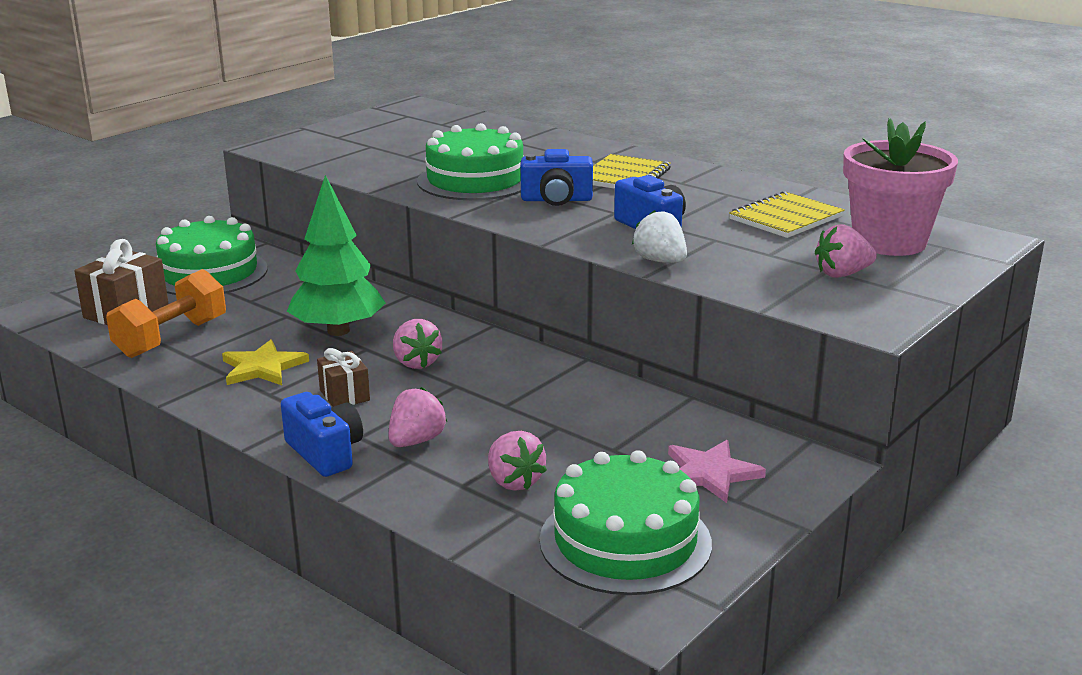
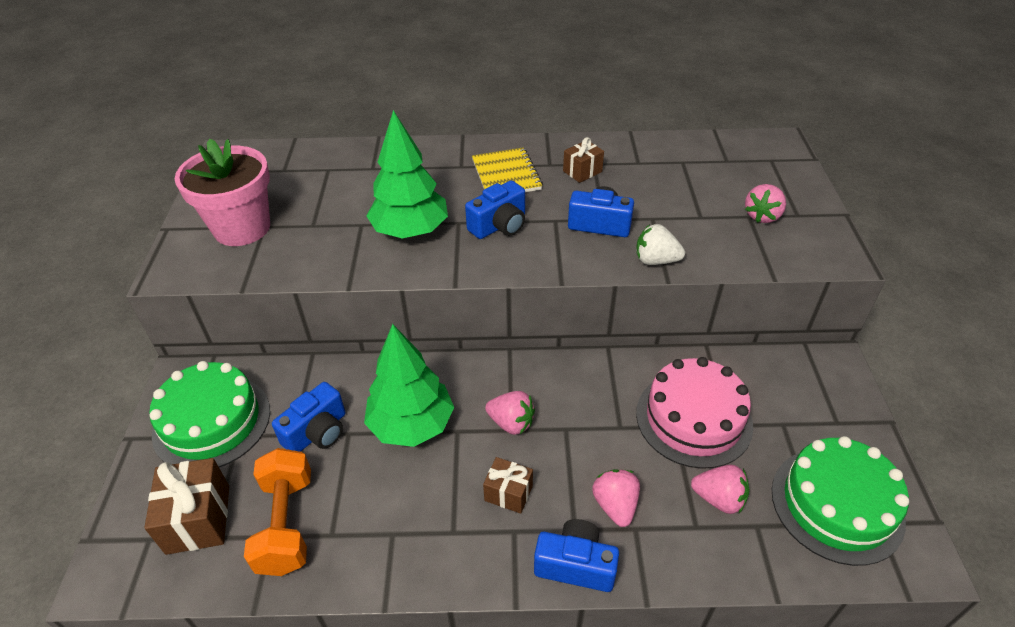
camera: 40 degrees left, 20 degrees up
(262, 367) = (408, 506): yellow star -> none
(267, 306) = (317, 432): none -> blue camera
(475, 180) = (410, 231): green cake -> green tree
(584, 431) = (693, 418): none -> pink cake
(704, 195) = (582, 171): none -> brown gift
(710, 473) = (799, 408): pink star -> none
(786, 218) = (659, 173): yellow notebook -> none
(889, 242) = (741, 169): pink flower pot -> pink flower pot (242, 228)

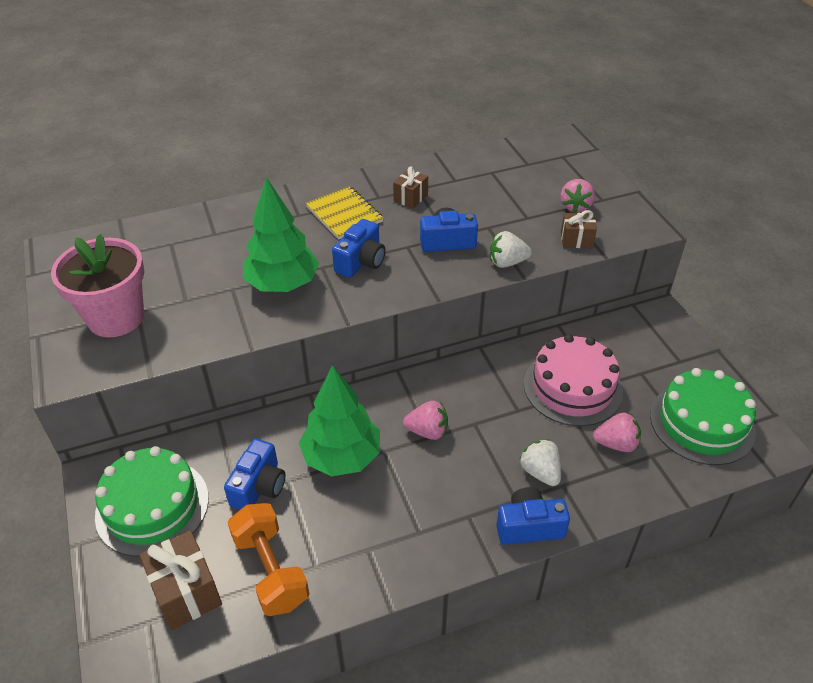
camera: 20 degrees left, 0 degrees up
(508, 493) = (451, 488): brown gift -> brown gift (576, 240)
(615, 505) = (540, 472): pink strawberry -> white strawberry

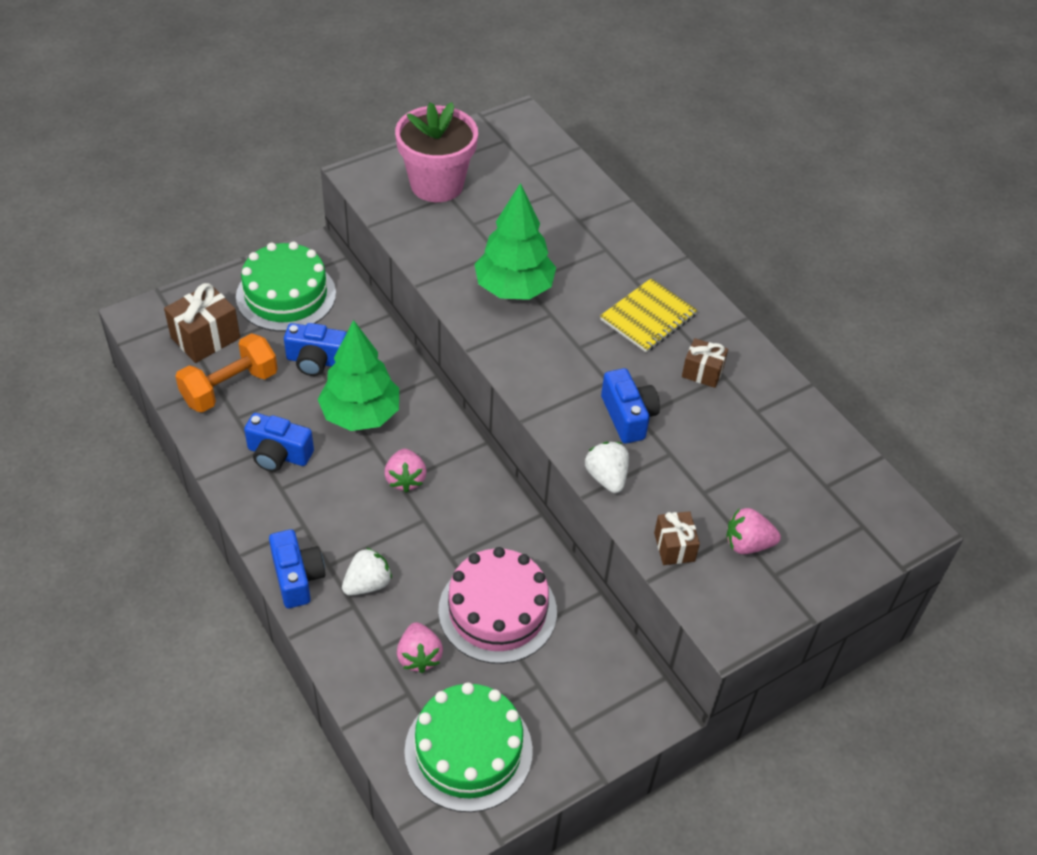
camera: 75 degrees right, 5 degrees up
(361, 262) = (568, 345): blue camera -> blue camera (278, 454)

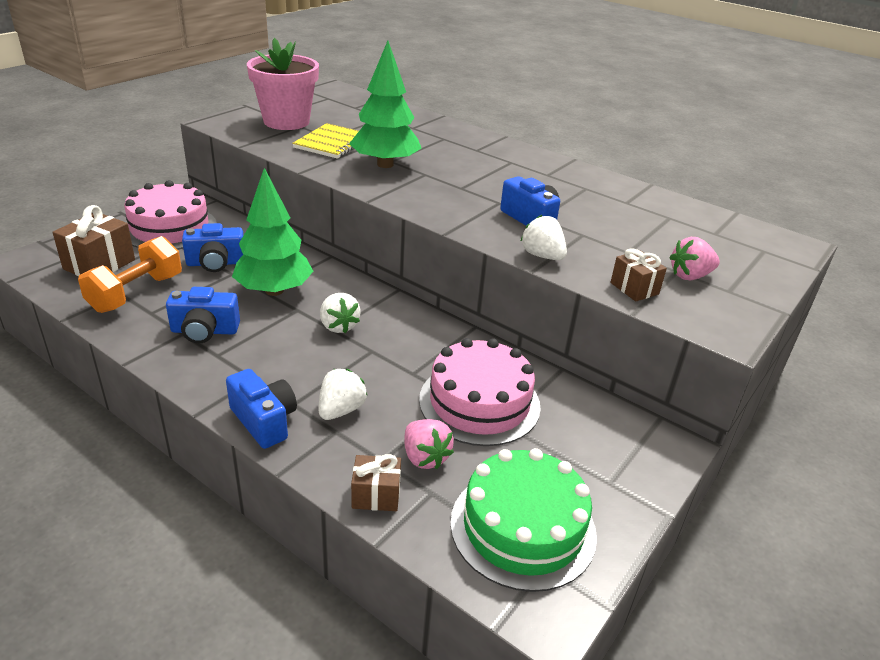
camera: 20 degrees left, 15 degrees down
(286, 295) = (169, 228): green cake -> pink cake
(405, 479) = (338, 326): pink strawberry -> white strawberry
(648, 317) = (502, 166): yellow notebook -> yellow notebook (332, 143)
(702, 372) = (567, 188): brown gift -> brown gift (376, 495)

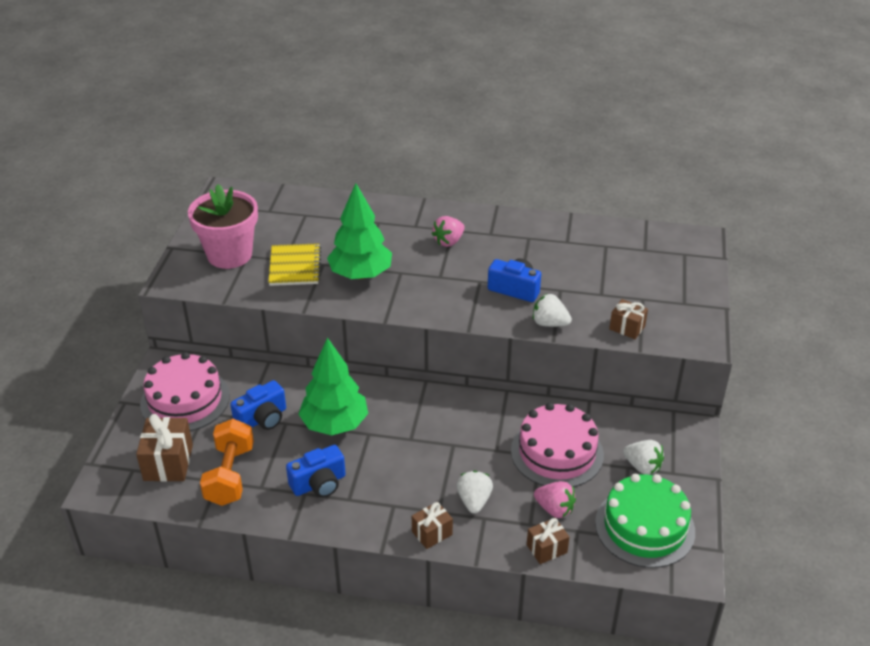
camera: 25 degrees left, 5 degrees up
(264, 421) = (432, 533): blue camera -> brown gift
(338, 326) = (412, 434): white strawberry -> white strawberry (642, 466)
(690, 276) = (653, 300): pink strawberry -> pink strawberry (449, 241)

